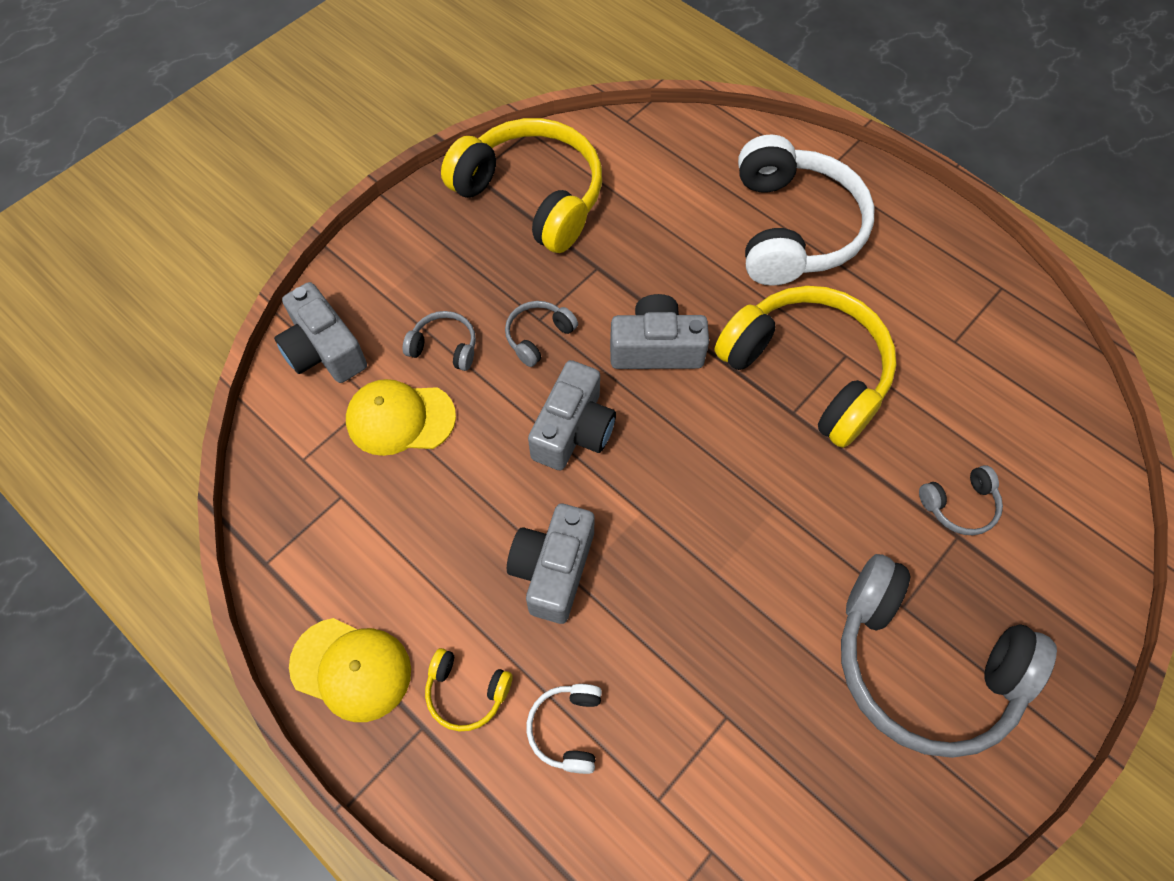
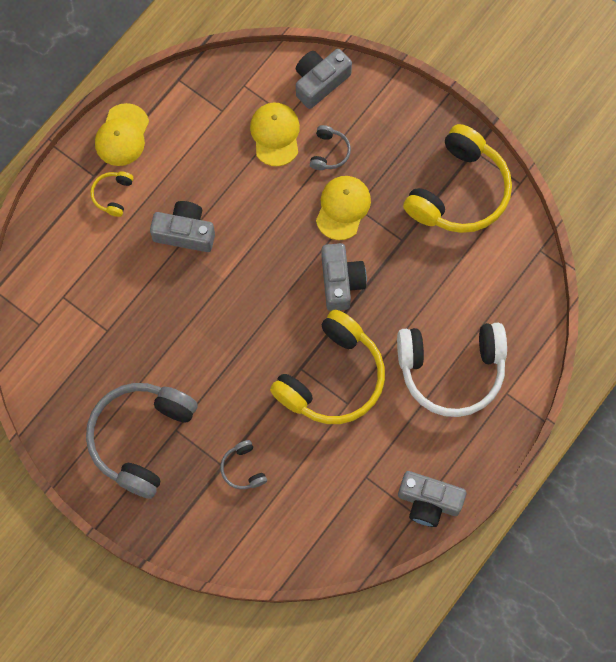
camera: 85 degrees right, 10 degrees up
(538, 336) = (343, 208): grey headphones -> yellow cap
(567, 729) = (96, 248): white headphones -> none
(573, 430) = (276, 235): grey camera -> grey camera (428, 501)

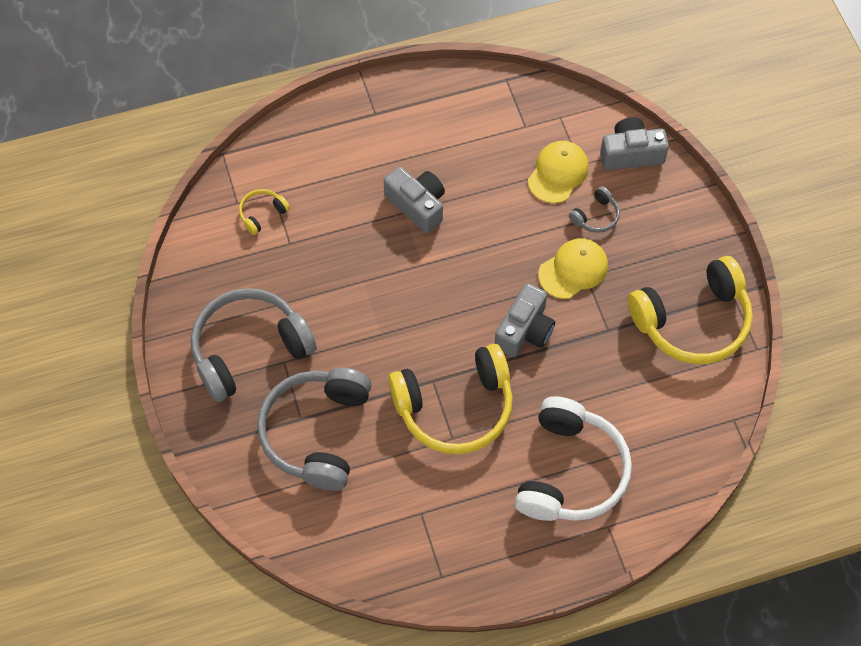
camera: 35 degrees right, 10 degrees down
(113, 195) = (379, 138): yellow headphones -> yellow headphones (262, 214)
(122, 135) = (424, 96): yellow cap -> none
(243, 468) = (317, 433): grey headphones -> grey headphones, size x2.34
(428, 501) = (462, 574): grey camera -> none
(451, 370) = (570, 471): white headphones -> white headphones turned 105 degrees counterclockwise

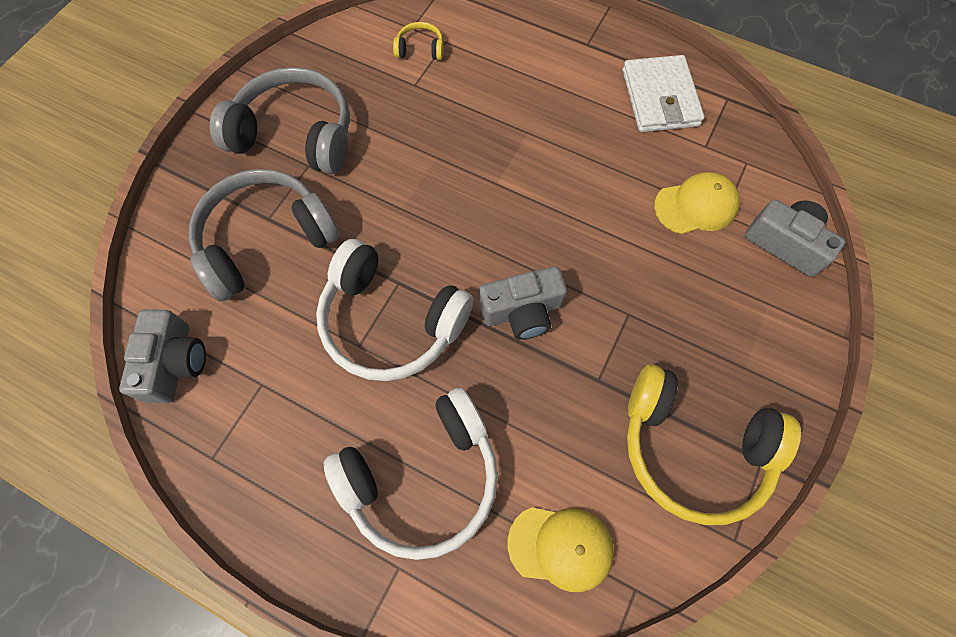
camera: 45 degrees right, 5 degrees up
(417, 205) = (544, 135): grey camera -> grey camera (175, 363)
(455, 407) = (391, 321): yellow headphones -> white headphones
(463, 115) = (659, 98): none -> white wallet
(573, 270) = (623, 298): yellow cap -> yellow cap (561, 547)
(595, 216) = (694, 269): grey headphones -> none

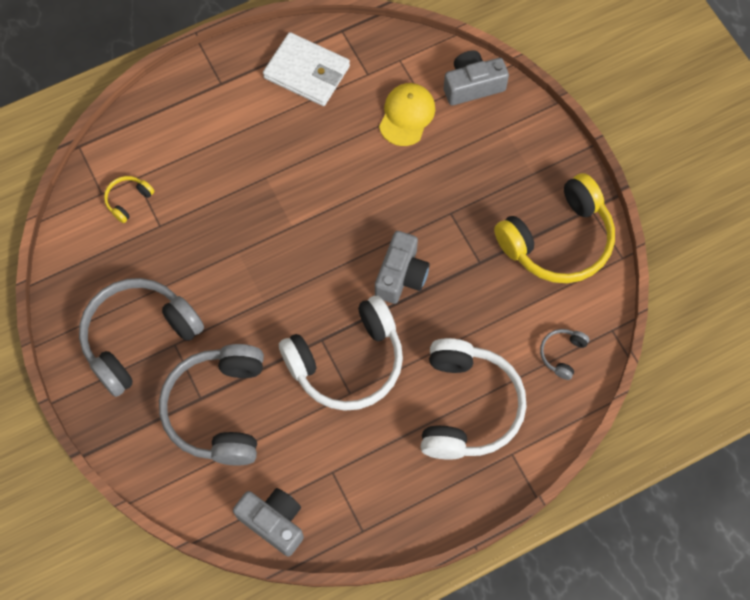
camera: 55 degrees left, 0 degrees up
(561, 547) = (562, 354): yellow cap -> grey headphones

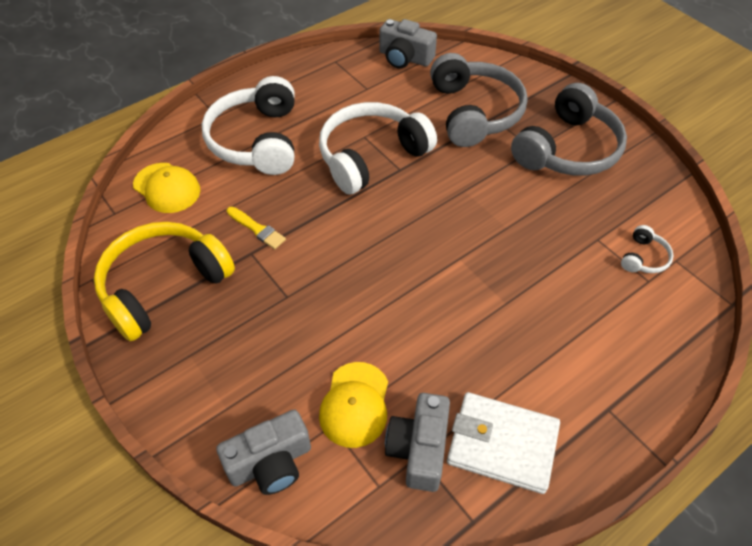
camera: 170 degrees right, 15 degrees down
(128, 200) = (644, 258): yellow headphones -> white headphones
(401, 275) = (333, 230): grey camera -> grey camera (419, 449)
(472, 288) = (257, 229): none -> yellow brush
(562, 354) = (167, 188): grey headphones -> yellow cap

